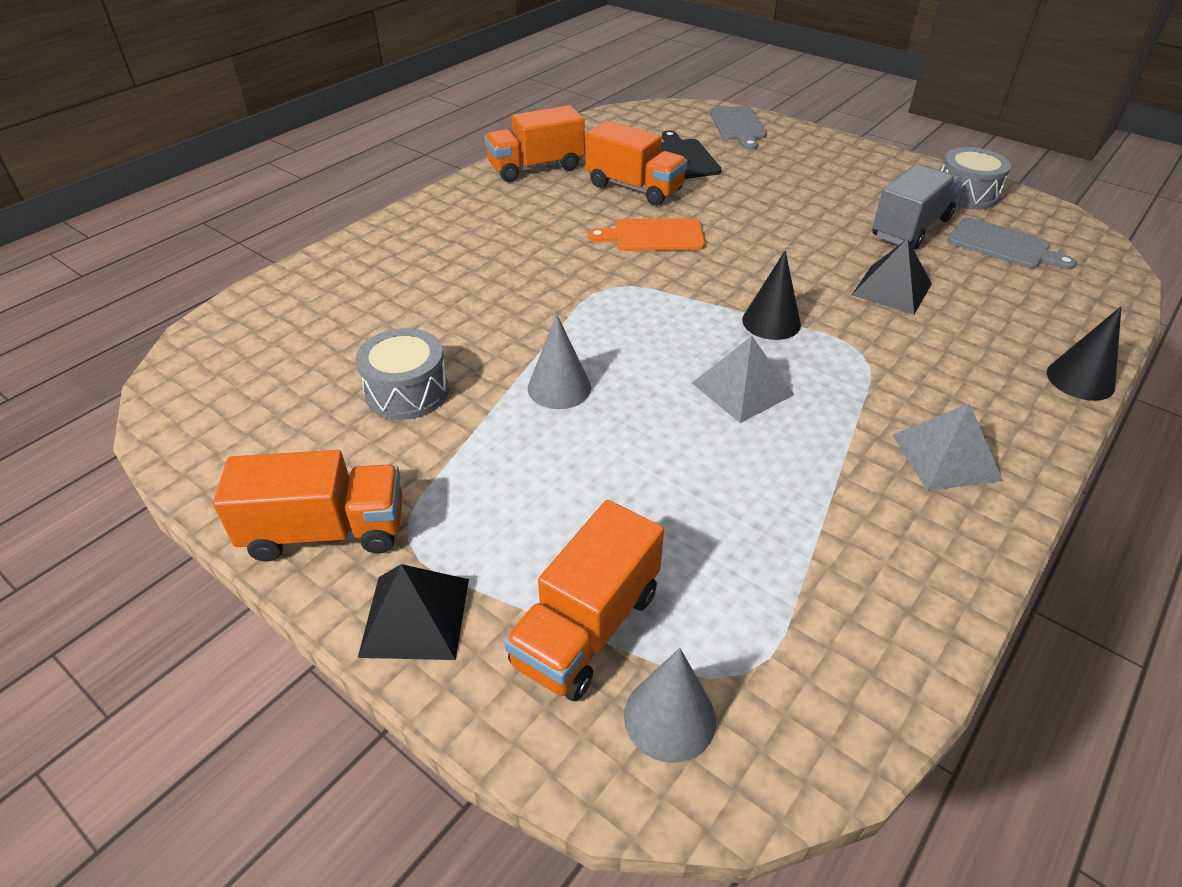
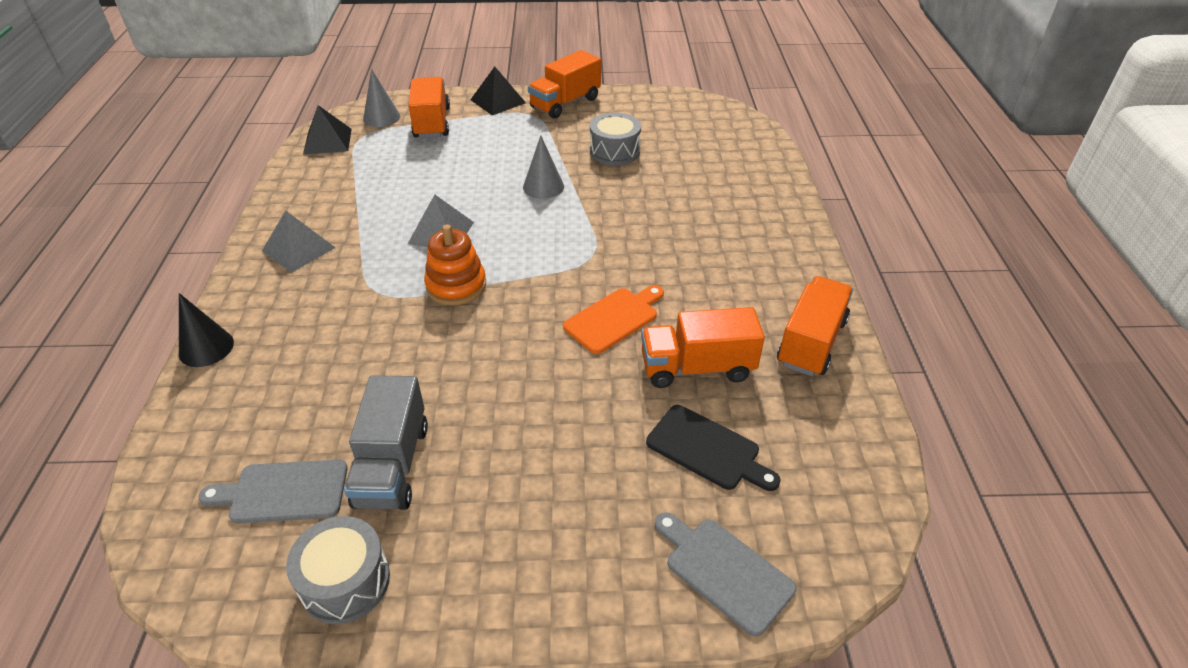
camera: 140 degrees right, 0 degrees up
(771, 322) = (456, 286): black cone -> orange stacking toy
(892, 289) = (379, 365): black pyramid -> black pyramid (327, 141)

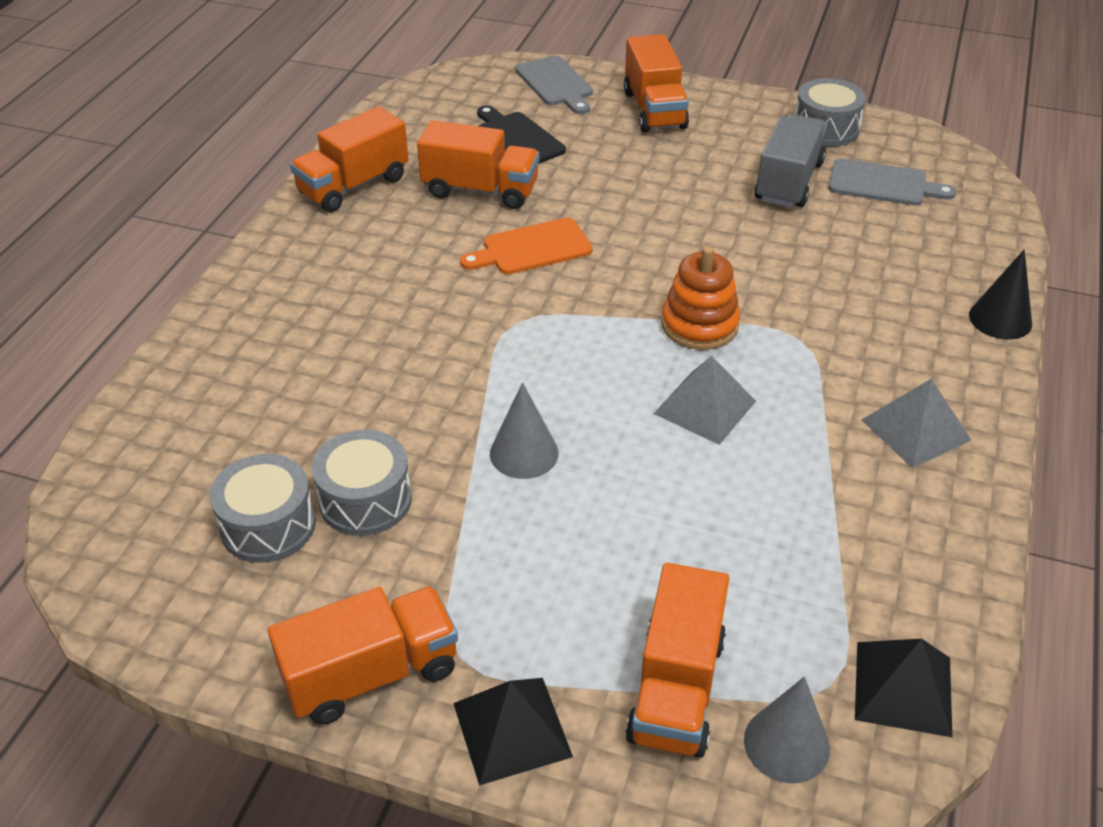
camera: 160 degrees left, 0 degrees up
(575, 553) = (654, 110): none -> orange truck
(653, 134) = (268, 525): none -> grey drum

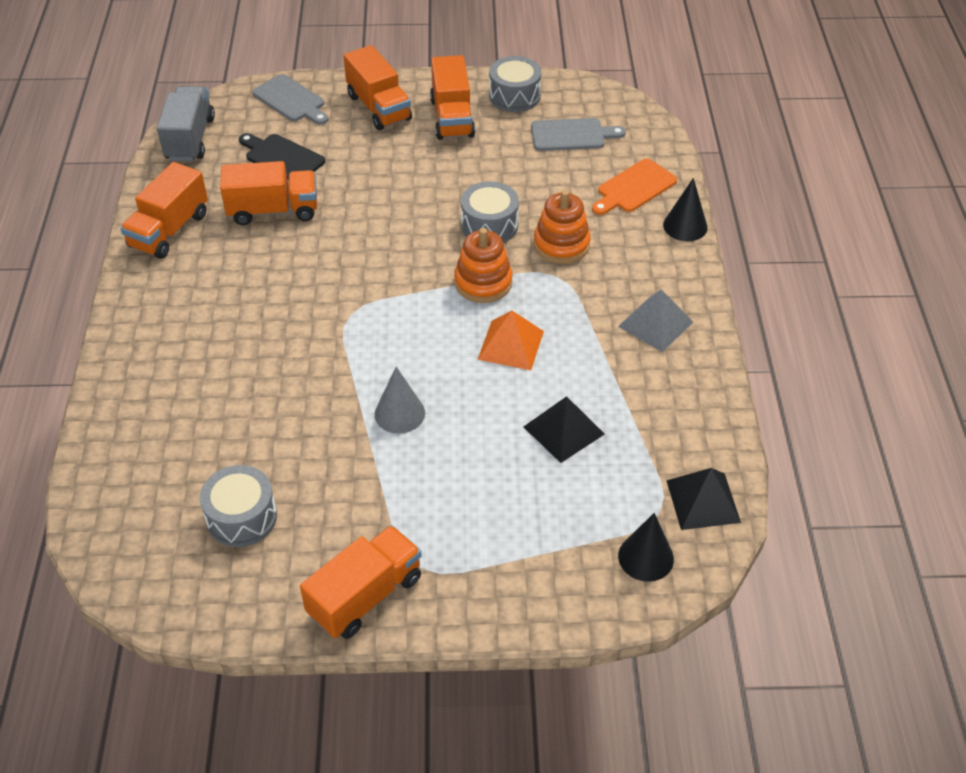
camera: 20 degrees left, 5 degrees up
(365, 500) = (303, 479): grey drum -> grey drum (489, 225)
(512, 729) = (473, 602): black pyramid -> black pyramid (564, 430)
(532, 248) = (335, 251): orange cutting board -> orange cutting board (634, 188)
(676, 688) = (566, 544): orange truck -> orange truck (452, 118)
(704, 407) = (510, 345): grey pyramid -> orange pyramid
(786, 744) = (646, 557): grey cone -> black cone
(788, 182) = (503, 149): grey truck -> grey truck (190, 139)
(821, 304) = (561, 244): none -> orange stacking toy

